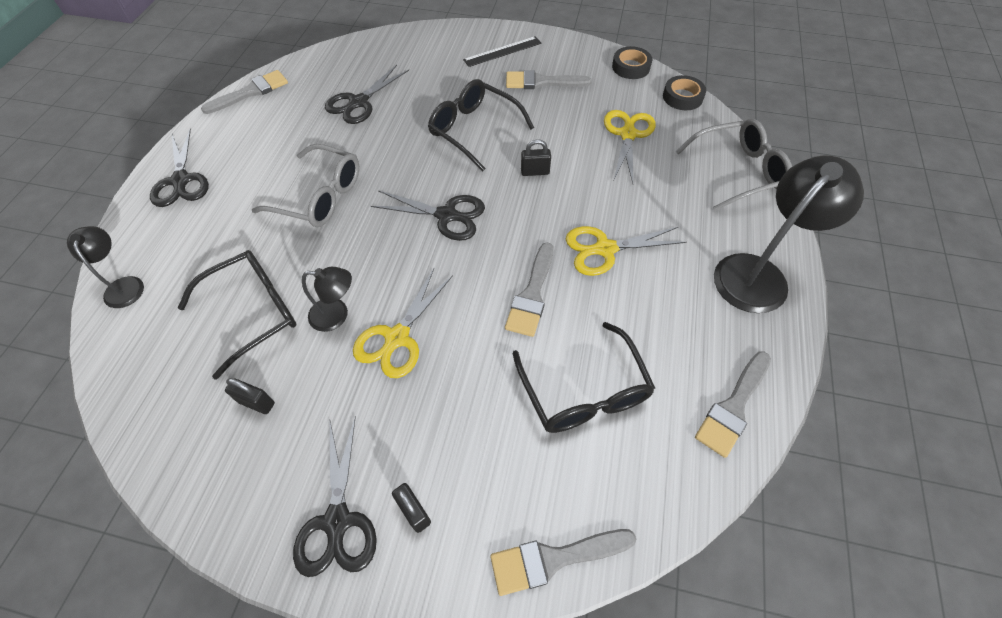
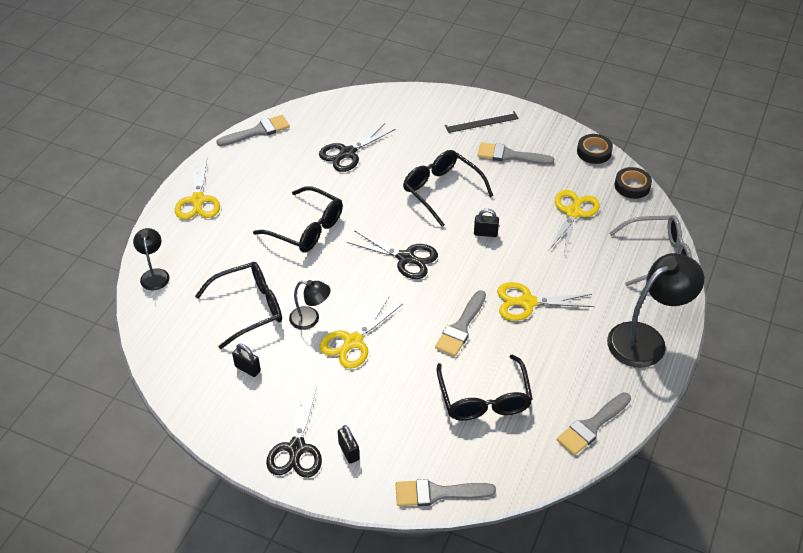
camera: 10 degrees right, 10 degrees down
(181, 181) = (198, 200): black scissors -> yellow scissors
(319, 196) = (306, 228): grey glasses -> black glasses

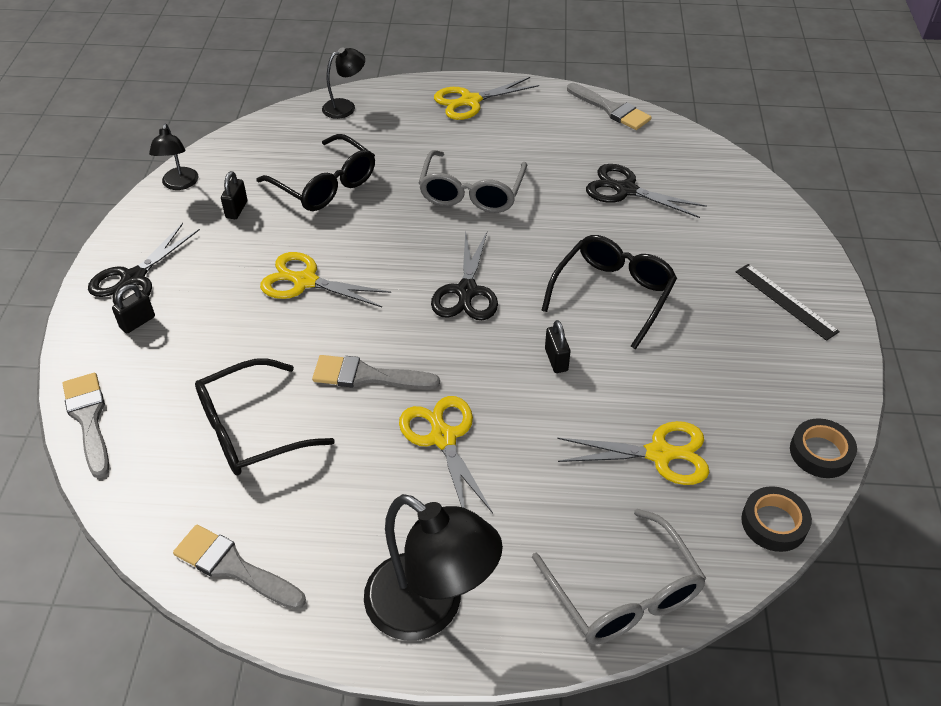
camera: 70 degrees right, 0 degrees up
(296, 448) = (134, 278): black scissors -> black scissors turned 45 degrees counterclockwise
(306, 228) = (472, 192): black glasses -> grey glasses
(310, 319) = (327, 236): black lamp -> black lamp (179, 184)
(510, 155) = (736, 349): grey brush -> none

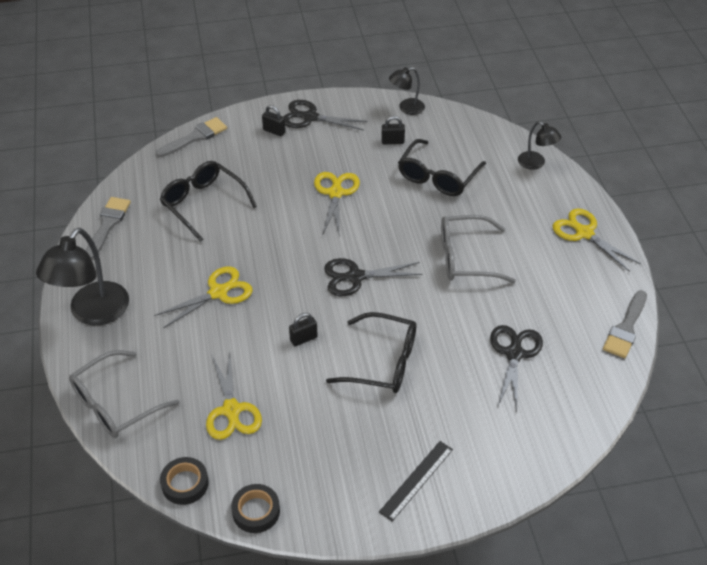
camera: 75 degrees right, 0 degrees up
(367, 376) = (260, 244): grey brush -> none

